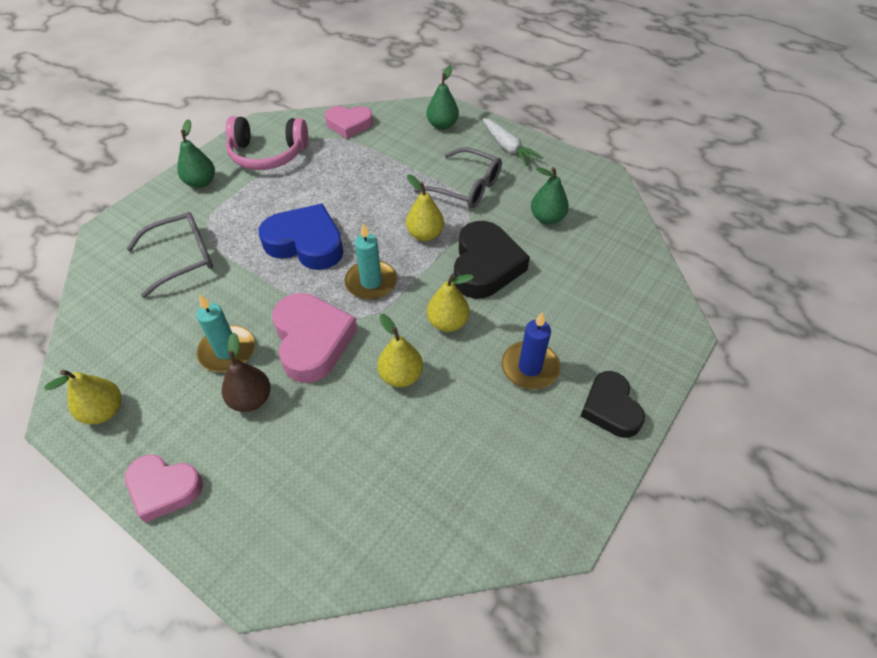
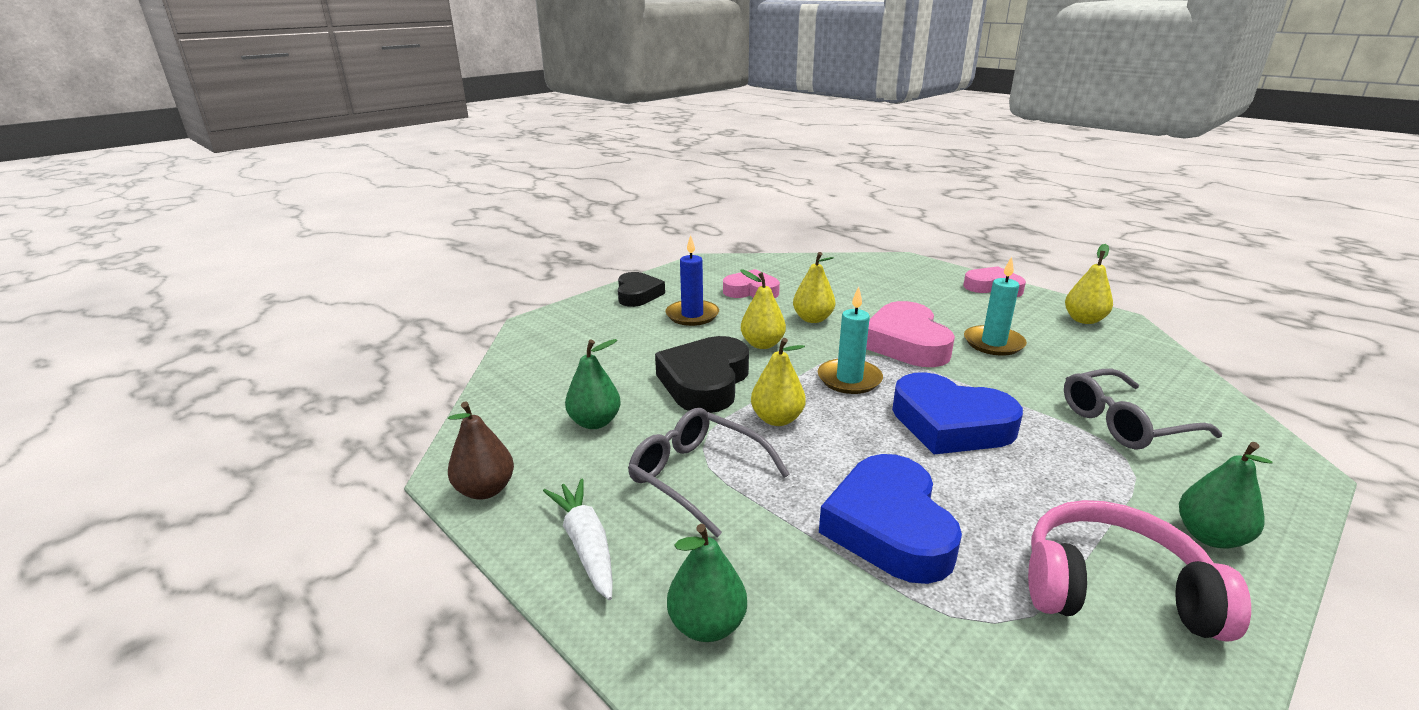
camera: 170 degrees left, 25 degrees down
(251, 399) = (949, 317): brown pear -> brown pear (485, 490)
(349, 124) = (947, 659): pink heart -> pink heart (751, 291)
(361, 170) = (889, 527): none -> blue heart

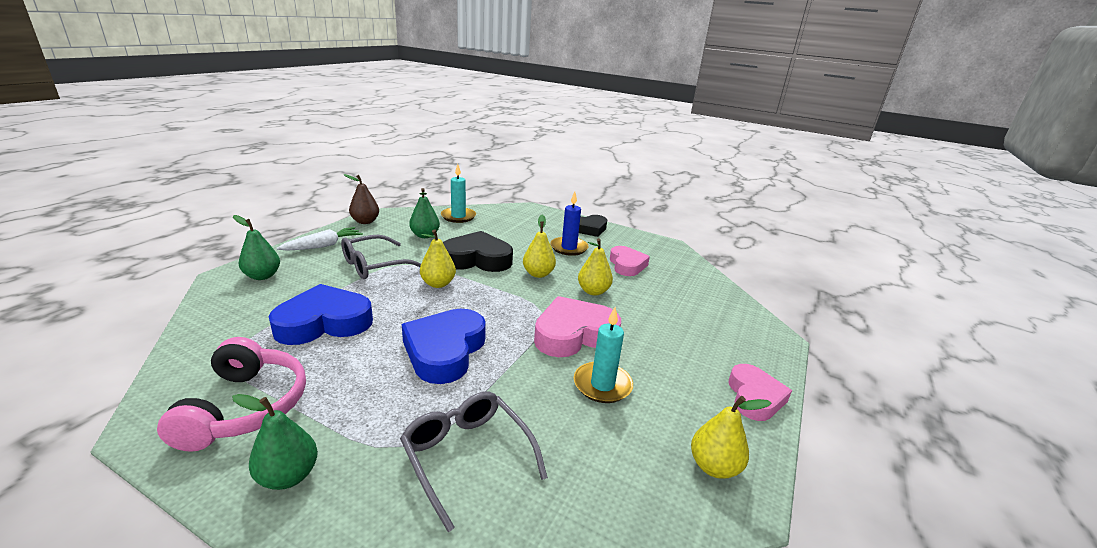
camera: 70 degrees right, 0 degrees up
(698, 477) = (375, 265): grey glasses -> grey glasses turned 150 degrees counterclockwise
(849, 379) = (499, 308): turquoise candle -> turquoise candle (458, 216)

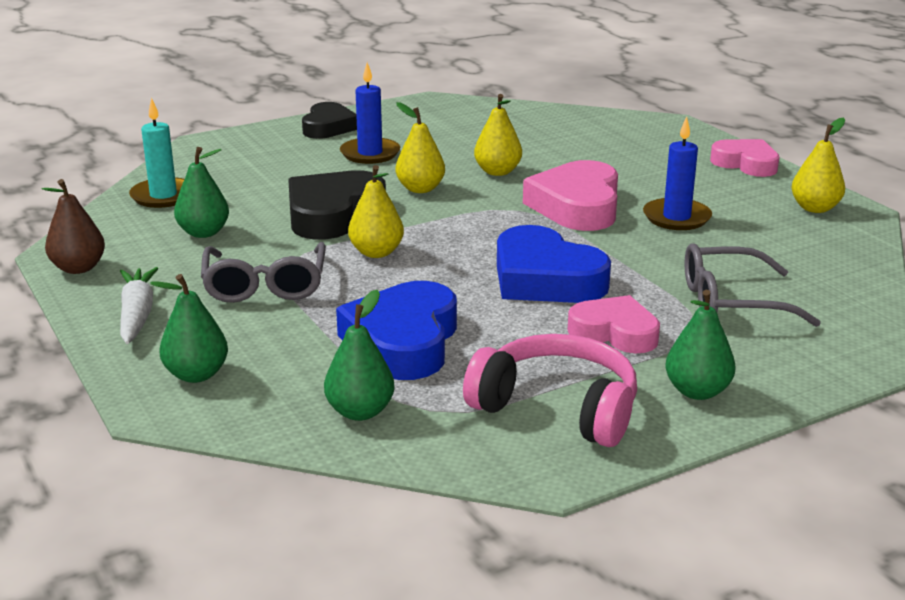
camera: 55 degrees left, 0 degrees up
(228, 332) = (360, 411): none -> green pear
(602, 385) = (676, 217): turquoise candle -> blue candle
(627, 265) = (455, 137): pink heart -> pink heart (615, 332)

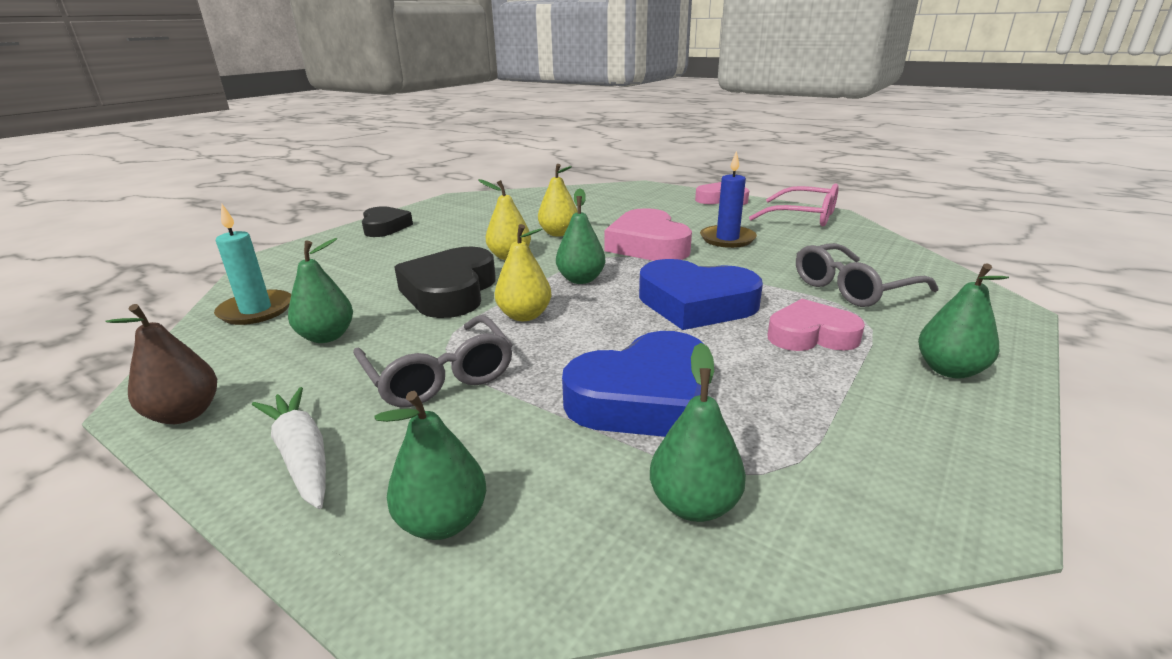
camera: 25 degrees left, 0 degrees up
(370, 154) = (439, 239): blue candle -> none
(403, 341) = (644, 398): blue heart -> blue heart turned 105 degrees counterclockwise
(464, 229) = (581, 279): none -> green pear
(557, 408) = (872, 426): pink headphones -> none
(815, 208) = (803, 217): yellow pear -> pink glasses

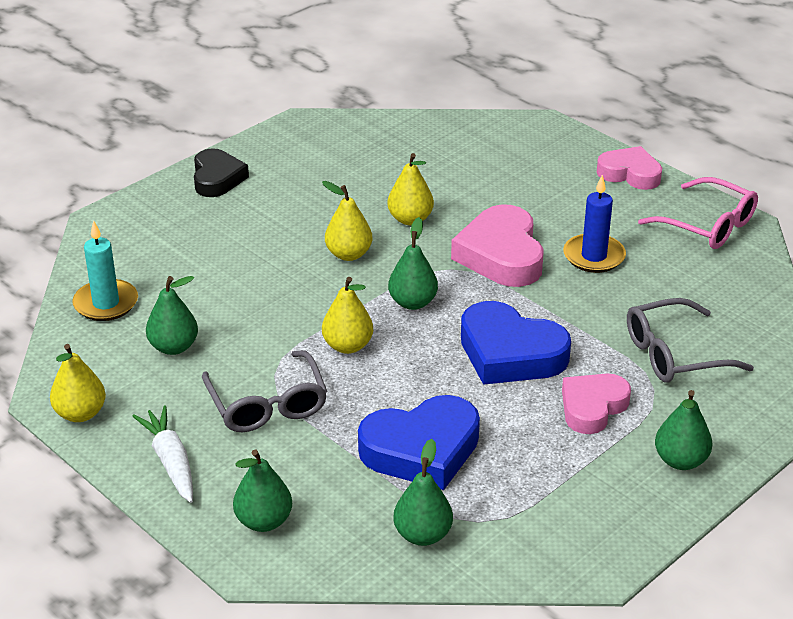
camera: 10 degrees right, 10 degrees up
(185, 414) = (80, 413): brown pear -> yellow pear
(450, 291) = (283, 302): black heart -> none
(811, 335) = (592, 407): pink heart -> pink heart turned 60 degrees counterclockwise

